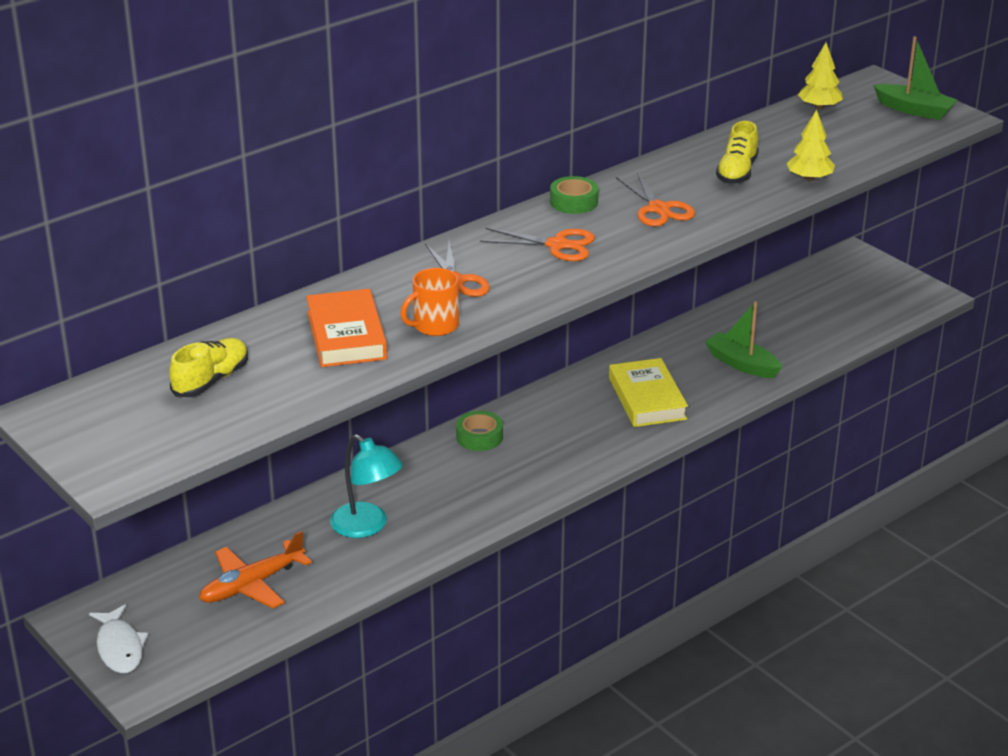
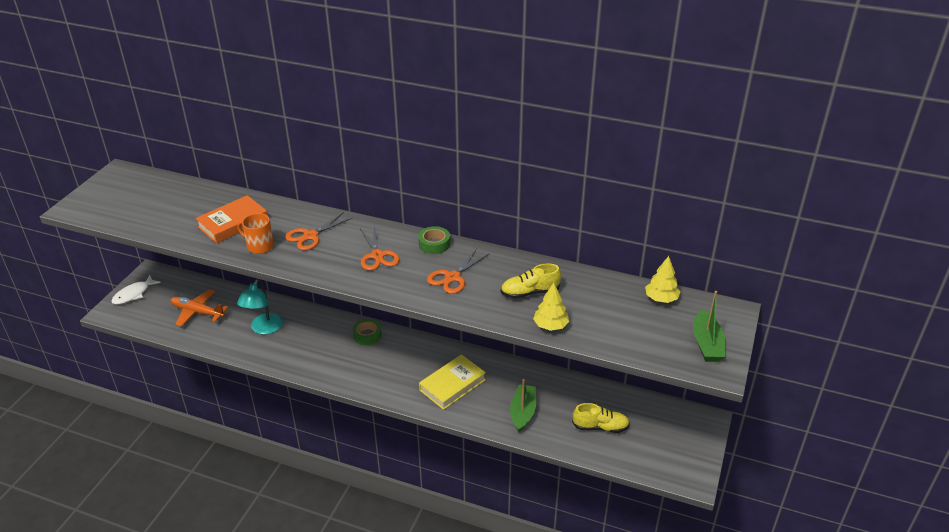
camera: 60 degrees right, 5 degrees up
(211, 380) = (168, 202): yellow shoe -> yellow shoe (600, 427)

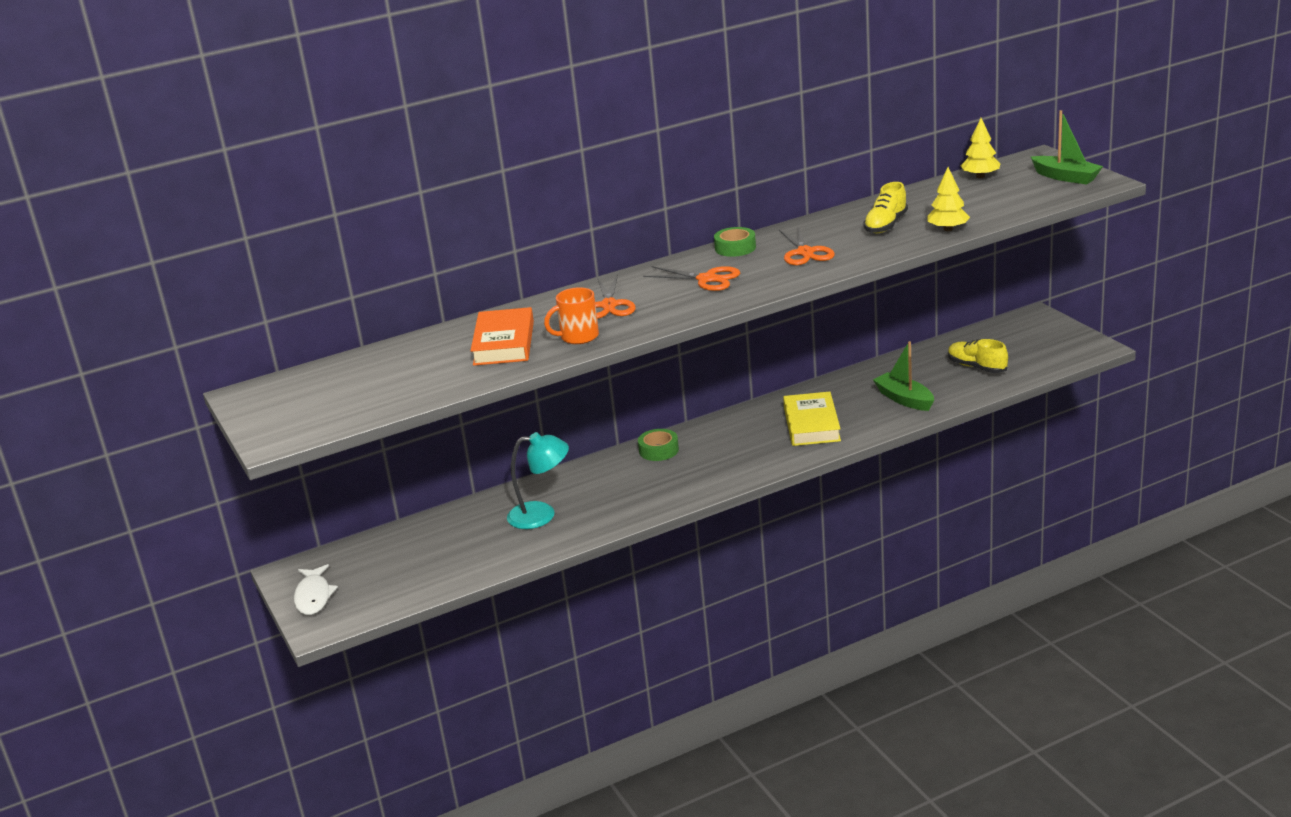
camera: 45 degrees left, 10 degrees down
(198, 312) = (434, 555): orange plane -> none
(264, 329) = (542, 515): turquoise lamp -> turquoise lamp turned 60 degrees counterclockwise
(600, 427) = (977, 367): yellow shoe -> yellow shoe turned 90 degrees counterclockwise

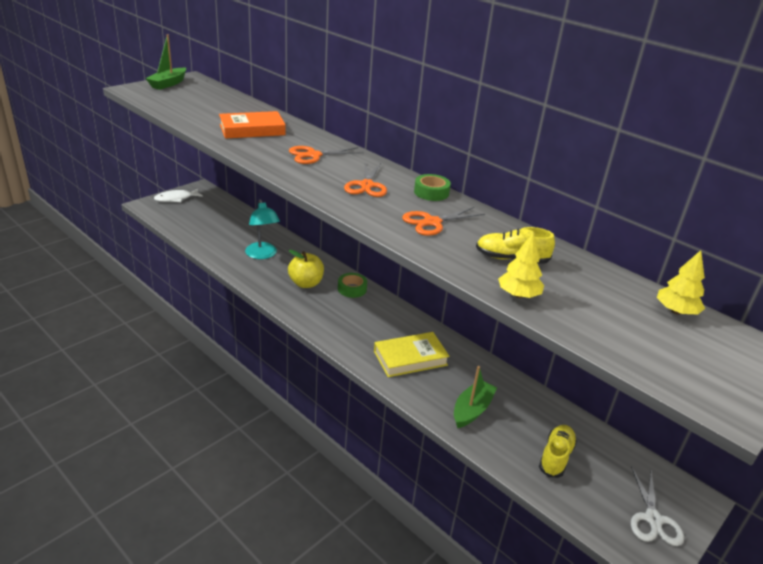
camera: 65 degrees right, 5 degrees up
(578, 337) = (261, 150): orange mug -> none
(631, 483) = (306, 283): none -> yellow apple
(1054, 338) = (653, 519): none -> white scissors
(1066, 177) = (722, 377): green boat -> green boat (168, 84)

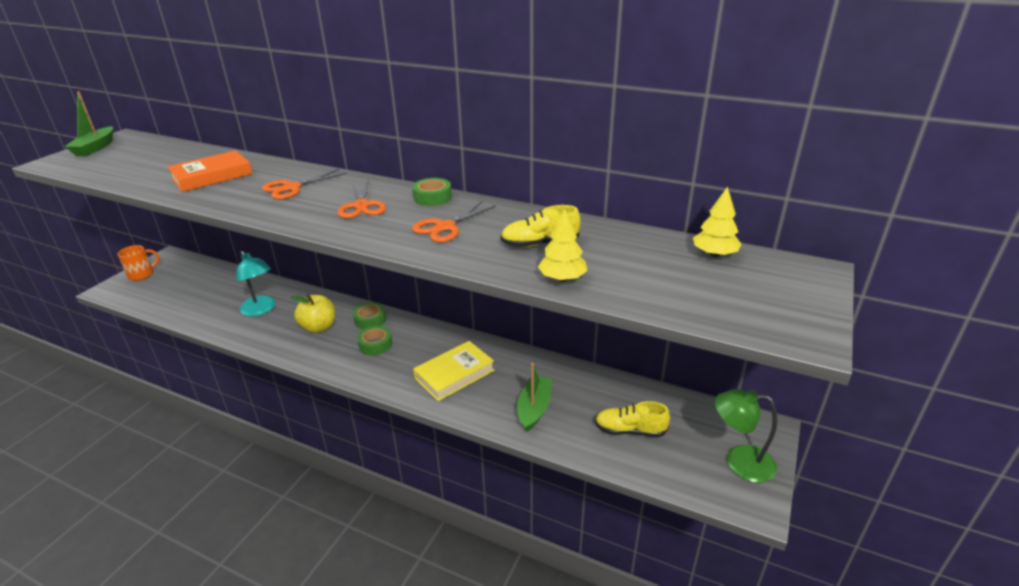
camera: 15 degrees left, 0 degrees up
(176, 198) = (142, 274): white fish -> orange mug
(349, 312) = (375, 344): none -> green tape
(555, 457) = (630, 430): yellow shoe -> yellow shoe turned 90 degrees counterclockwise
(653, 519) = (739, 461): white scissors -> green lamp

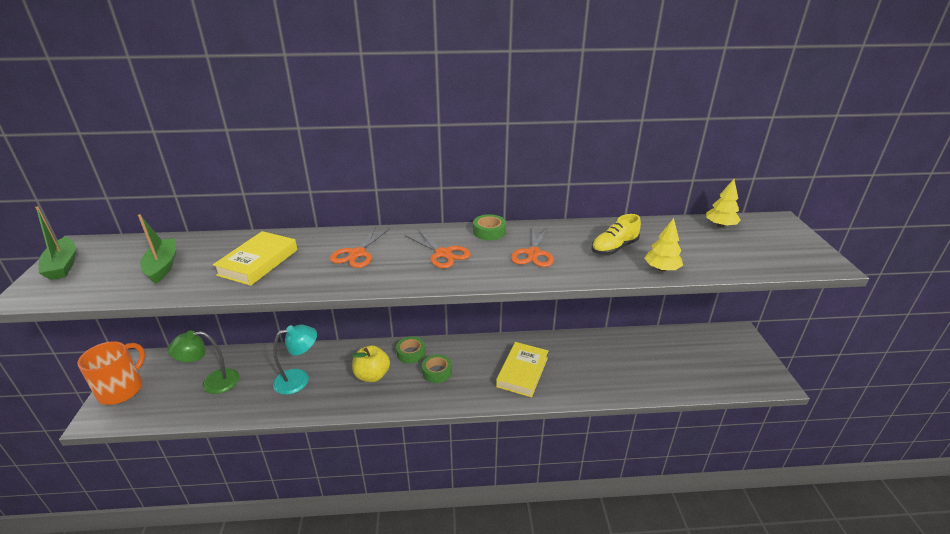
camera: 30 degrees left, 0 degrees up
(142, 274) = (122, 389): orange mug -> orange mug, size x1.55
(212, 176) = (258, 262): orange book -> yellow book
(261, 310) = (299, 379): turquoise lamp -> turquoise lamp turned 45 degrees counterclockwise
(534, 408) = (601, 375): green boat -> green boat (162, 266)
(630, 430) = (671, 365): yellow shoe -> none
(739, 461) = (745, 360): green lamp -> green lamp (212, 383)

